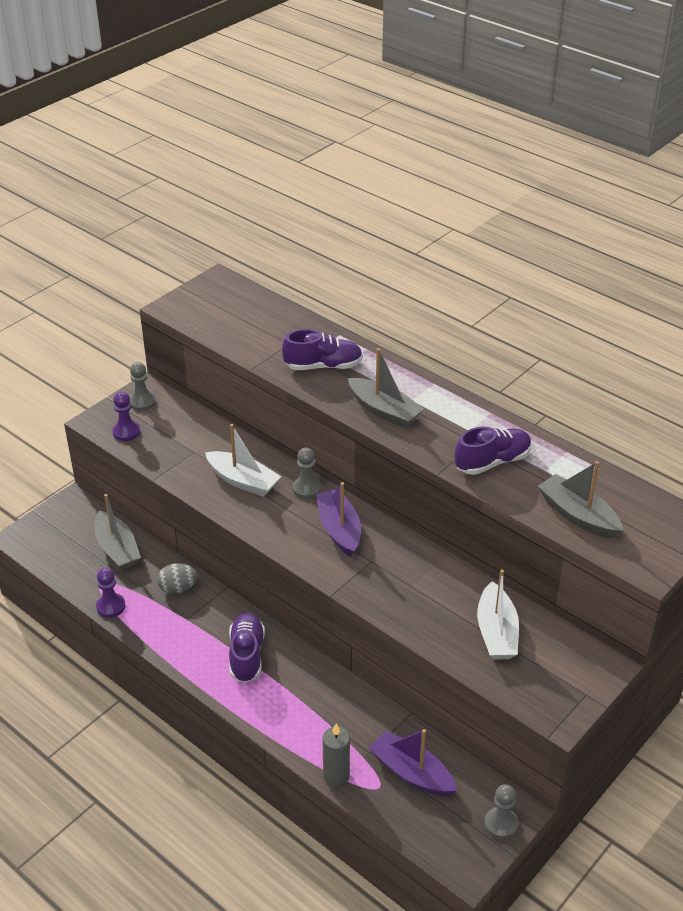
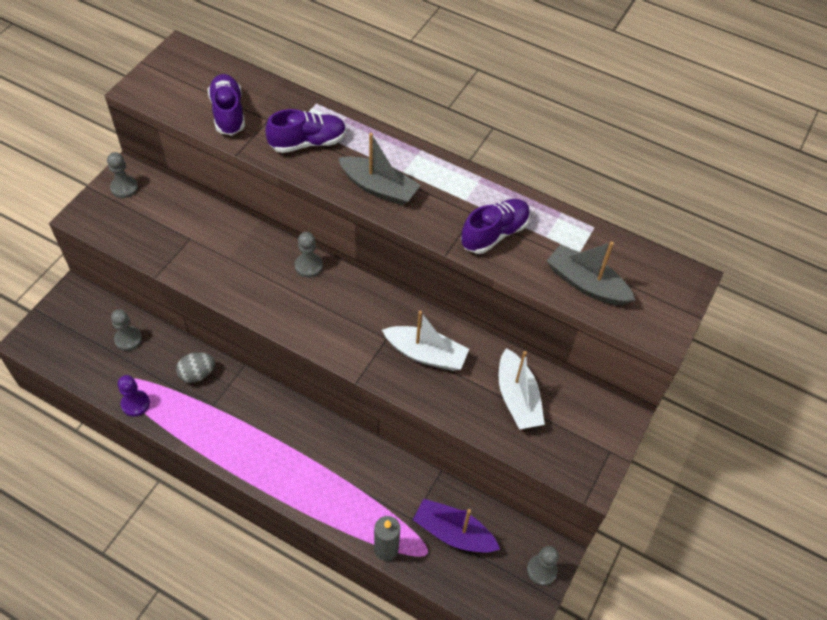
camera: 15 degrees left, 15 degrees up
(117, 549) = (128, 339): grey boat -> grey pawn
(126, 432) = (115, 225): purple pawn -> none
(243, 481) = (244, 266): white boat -> white boat (425, 354)
(247, 655) = (278, 436): purple shoe -> purple shoe (228, 113)
(339, 529) = (349, 308): purple boat -> none

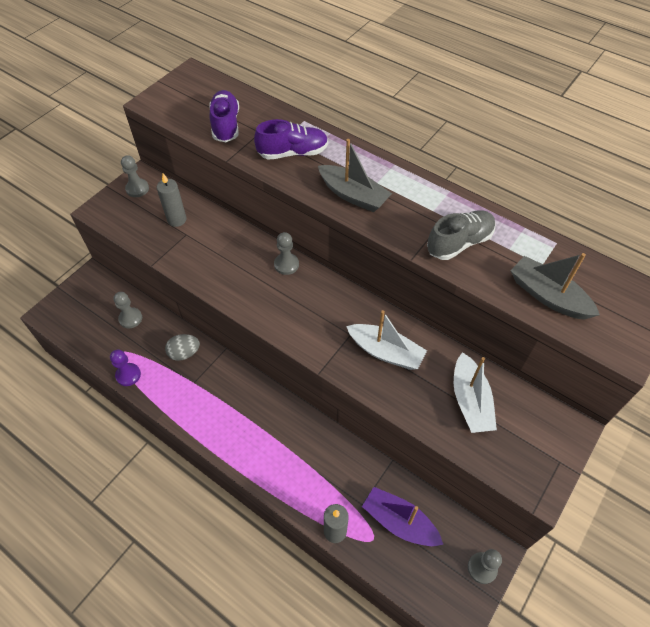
camera: 10 degrees right, 0 degrees up
(176, 222) = (177, 220): none -> grey candle
(494, 234) = (459, 243): purple shoe -> grey shoe

